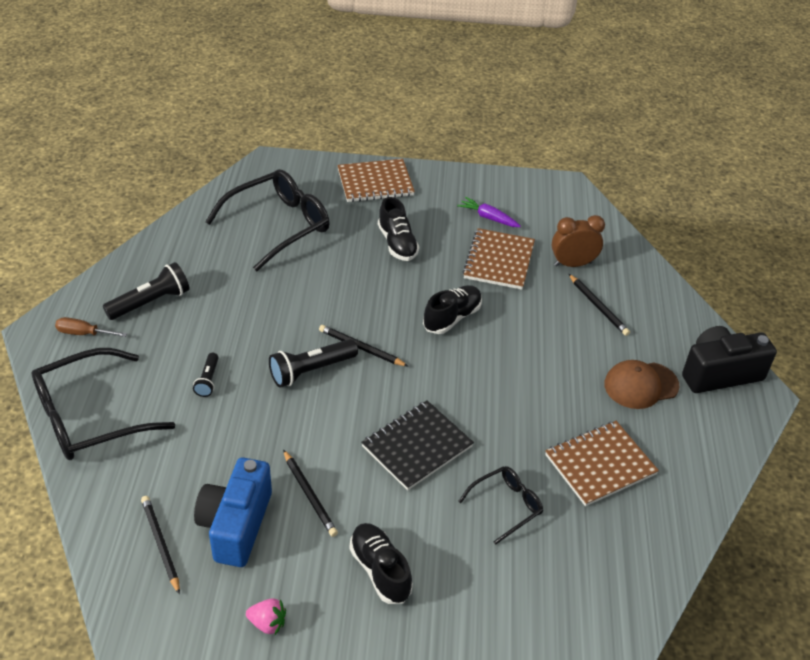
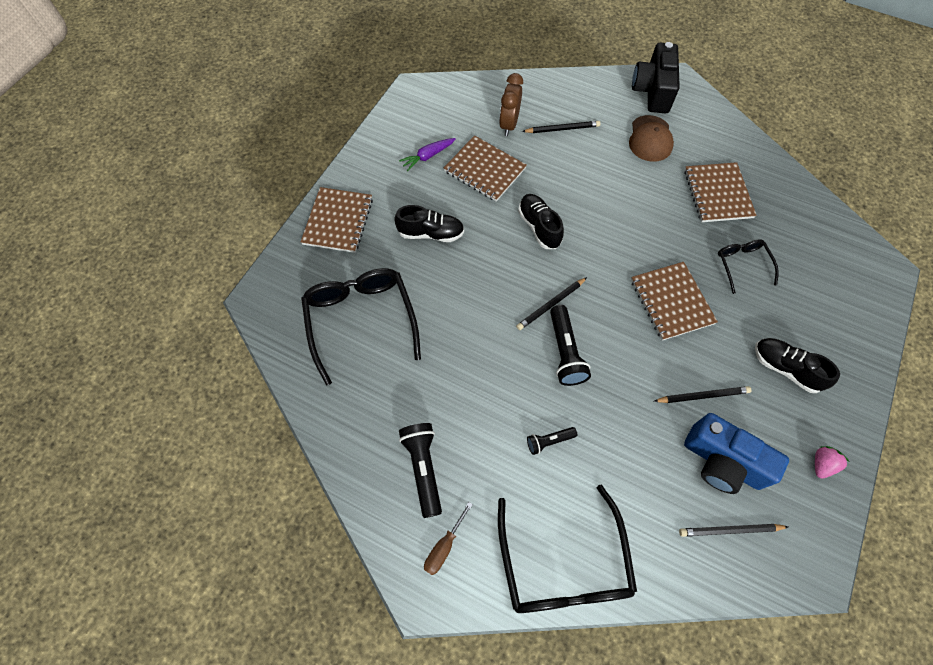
camera: 65 degrees left, 20 degrees up
(208, 380) = (549, 441): black flashlight -> black flashlight turned 135 degrees clockwise
(380, 570) = (785, 368): black shoe -> black shoe turned 45 degrees clockwise
(417, 446) = (671, 302): black notebook -> brown notebook

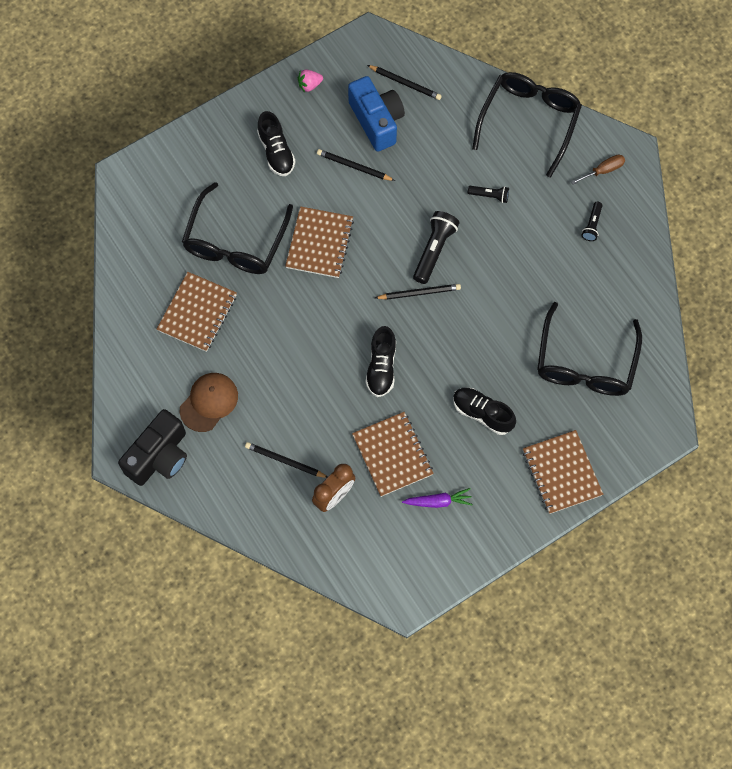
camera: 150 degrees left, 5 degrees up
(338, 221) = (561, 473): brown notebook -> brown notebook turned 60 degrees counterclockwise
(423, 468) = (592, 225): black flashlight -> black flashlight, size x0.57
(742, 265) = (235, 241): black glasses -> black glasses, size x1.91

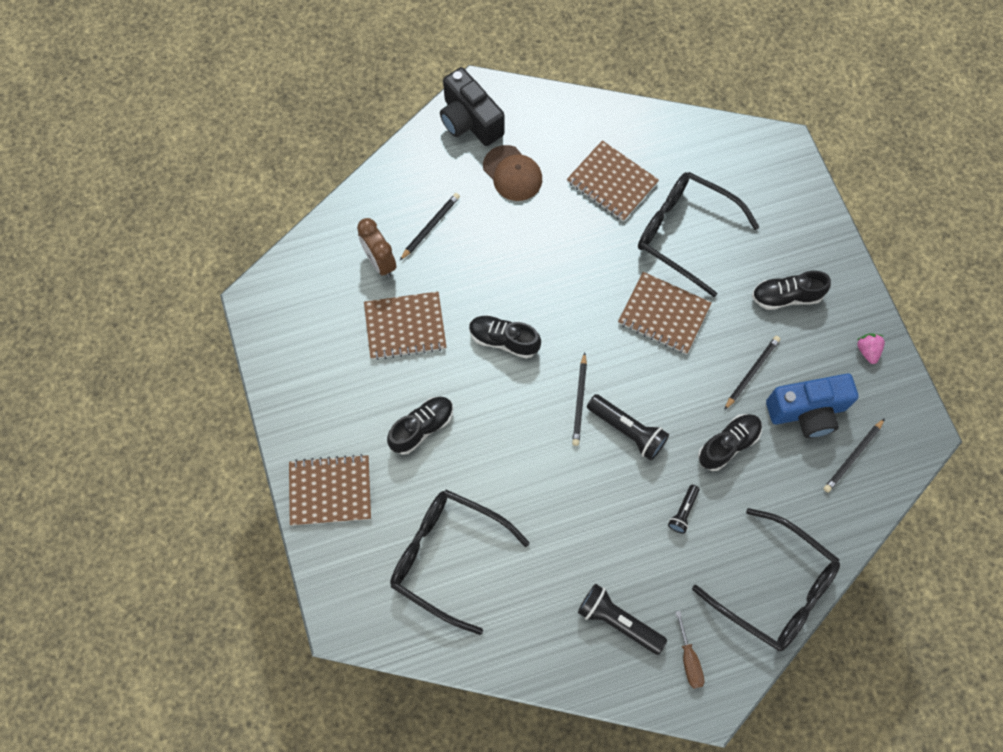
camera: 105 degrees right, 0 degrees up
(423, 173) = (728, 445): none -> black shoe
(438, 501) = (342, 357): purple carrot -> none
(592, 225) = (618, 621): black flashlight -> black flashlight, size x1.76

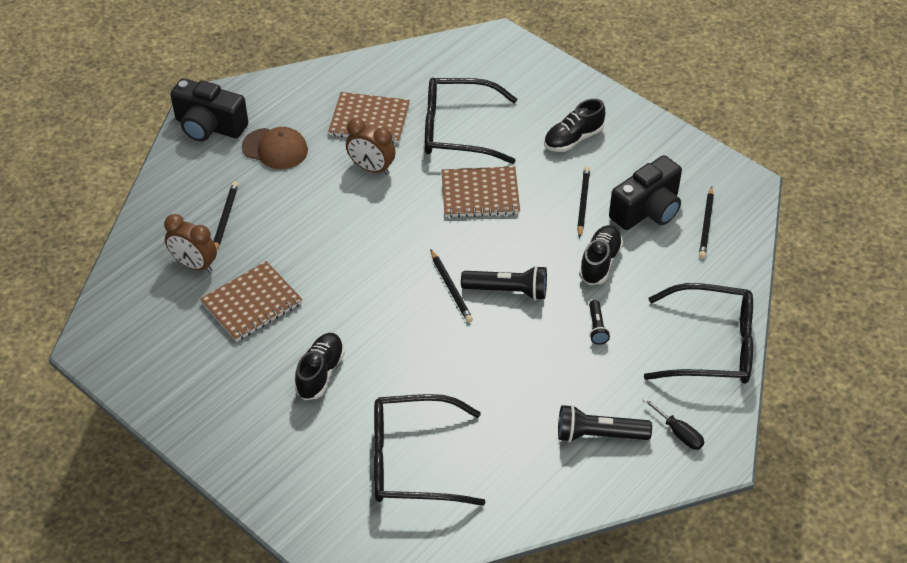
camera: 30 degrees left, 20 degrees down
(330, 491) = (265, 463): brown notebook -> none
(504, 340) = (351, 273): black shoe -> none
(584, 237) = (371, 168): none -> brown clock
(689, 660) = (678, 433): brown screwdriver -> black screwdriver
(807, 411) = (647, 210): blue camera -> black camera
(867, 351) = (665, 148): pink strawberry -> none

